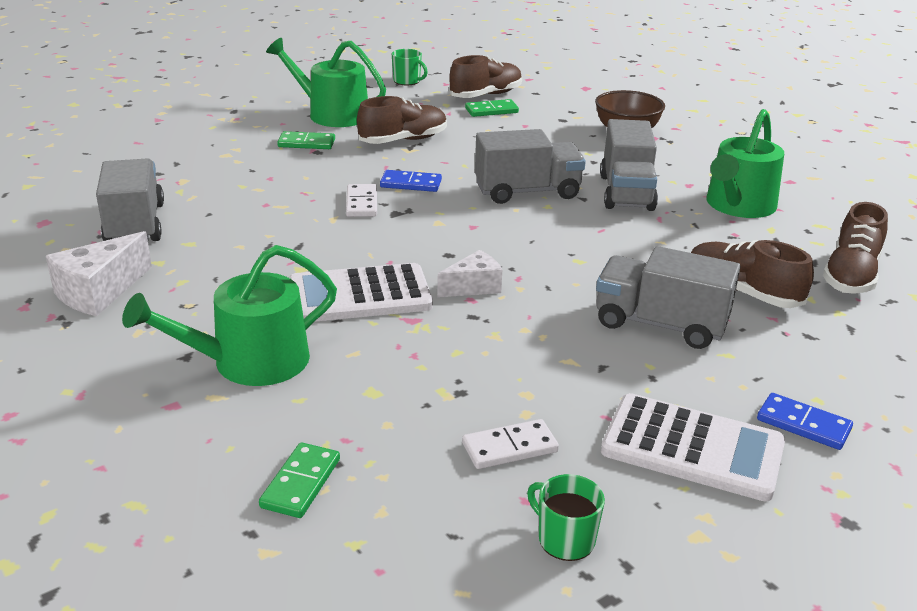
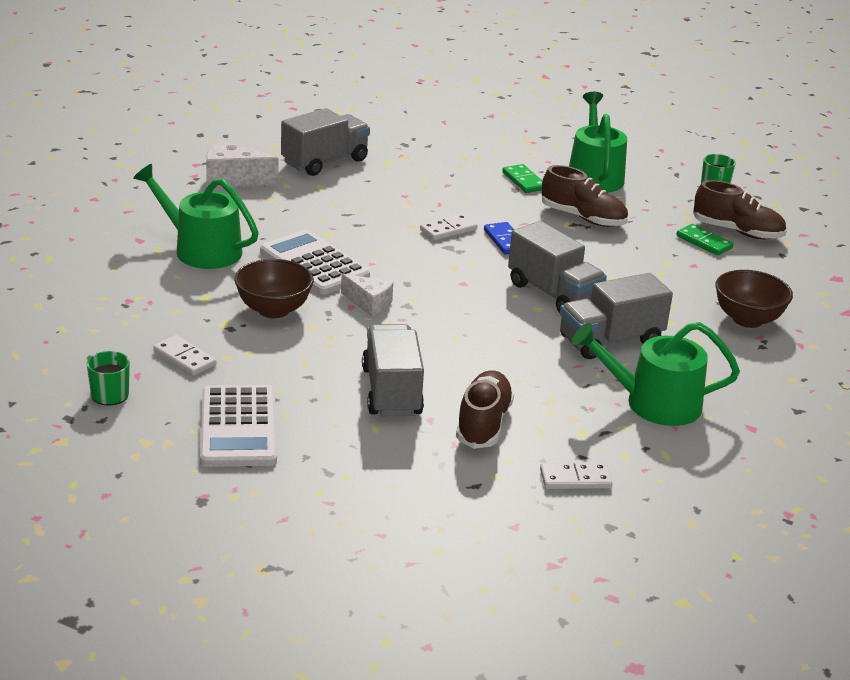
camera: 60 degrees right, 0 degrees up
(301, 483) = (99, 299): green domino -> none
(441, 350) = (273, 310): none -> brown bowl
(803, 424) = (306, 472): blue domino -> none
(850, 275) = (575, 479): brown shoe -> white domino

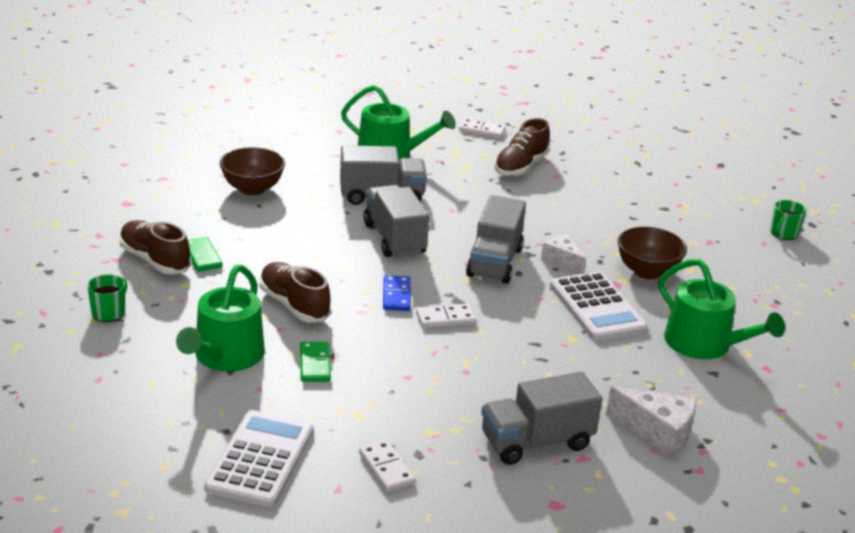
camera: 160 degrees left, 0 degrees up
(184, 358) = (727, 247): white domino -> white domino (386, 468)
(238, 427) = (691, 196): white calculator -> white calculator (260, 459)
(391, 391) = (575, 196): grey truck -> grey truck (494, 262)

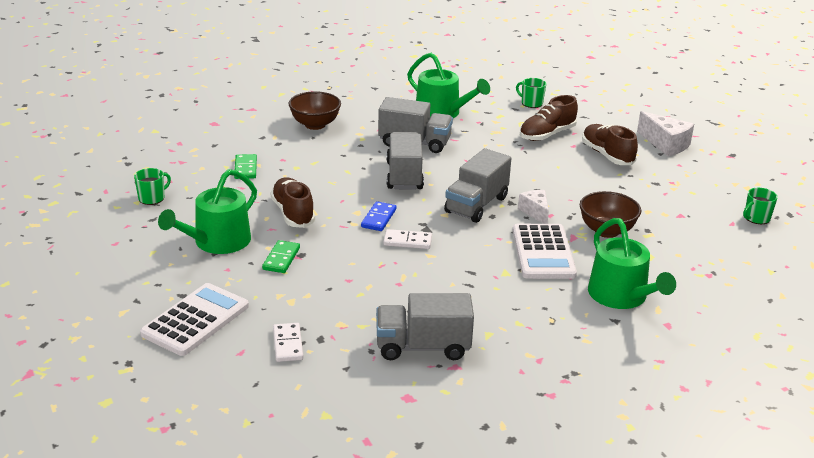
camera: 20 degrees right, 0 degrees up
(155, 260) = (208, 166): brown shoe -> brown shoe (607, 155)
(482, 130) = (531, 103): white domino -> green mug
(657, 434) = (532, 360): white cheese -> white cheese (666, 144)

